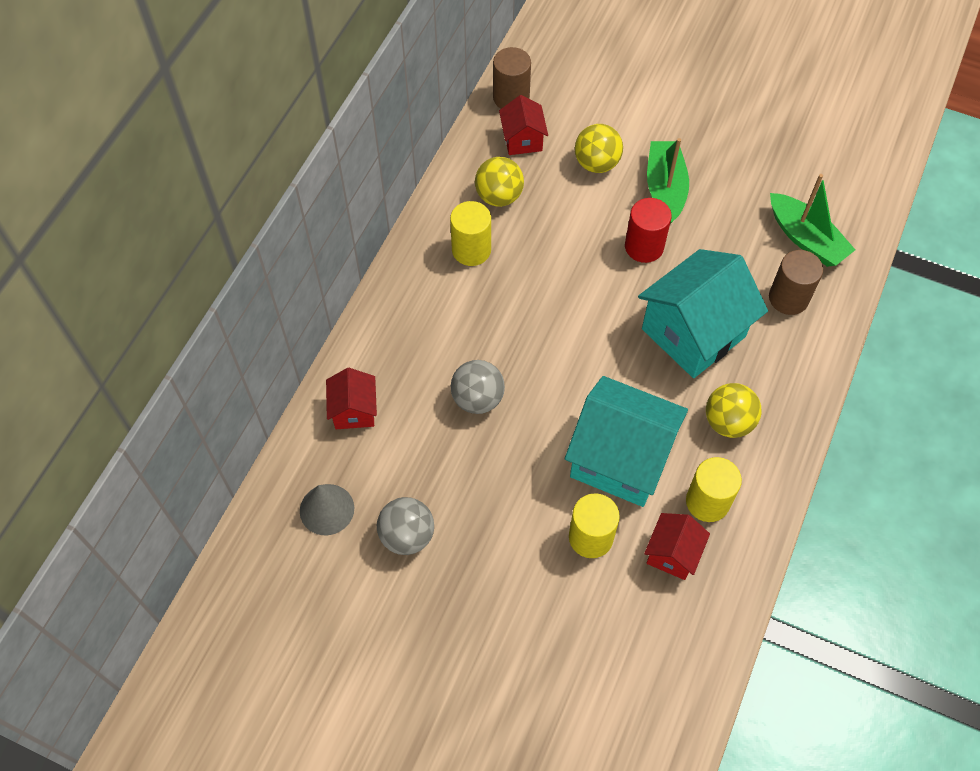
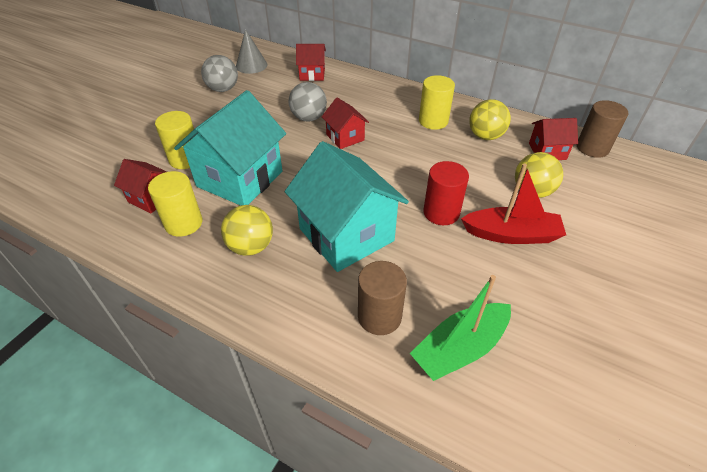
camera: 95 degrees right, 15 degrees down
(519, 349) = (345, 137): none -> red house
(665, 189) = (511, 234): green boat -> red boat

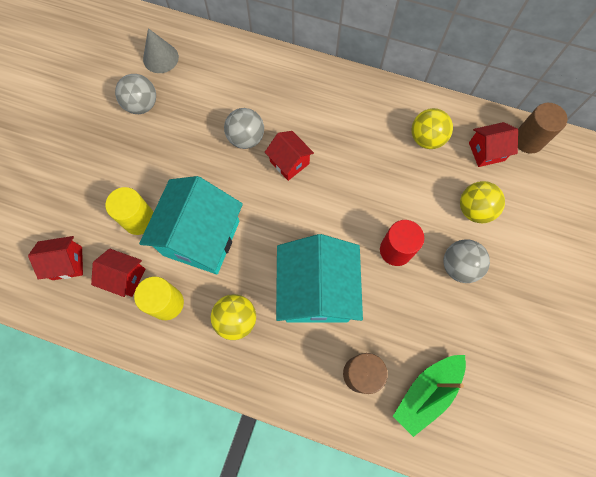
camera: 10 degrees left, 25 degrees up
(312, 74) = (232, 64): red house -> red house (67, 263)
(346, 235) = (316, 291): turquoise house -> turquoise house turned 45 degrees clockwise
(433, 121) = (373, 123): yellow cylinder -> none
(511, 234) = (459, 266): red boat -> grey ball

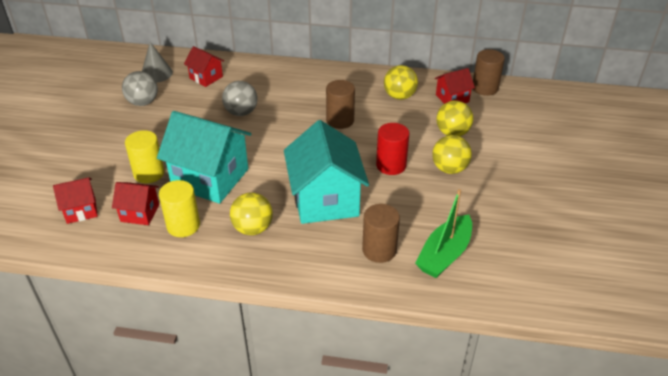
camera: 10 degrees left, 30 degrees down
(201, 238) = (210, 178): turquoise house -> turquoise house turned 75 degrees counterclockwise
(289, 162) = (283, 123): red house -> red house (206, 77)
(352, 169) = (340, 120): none -> brown cylinder
(459, 266) = (449, 169): grey ball -> yellow ball

